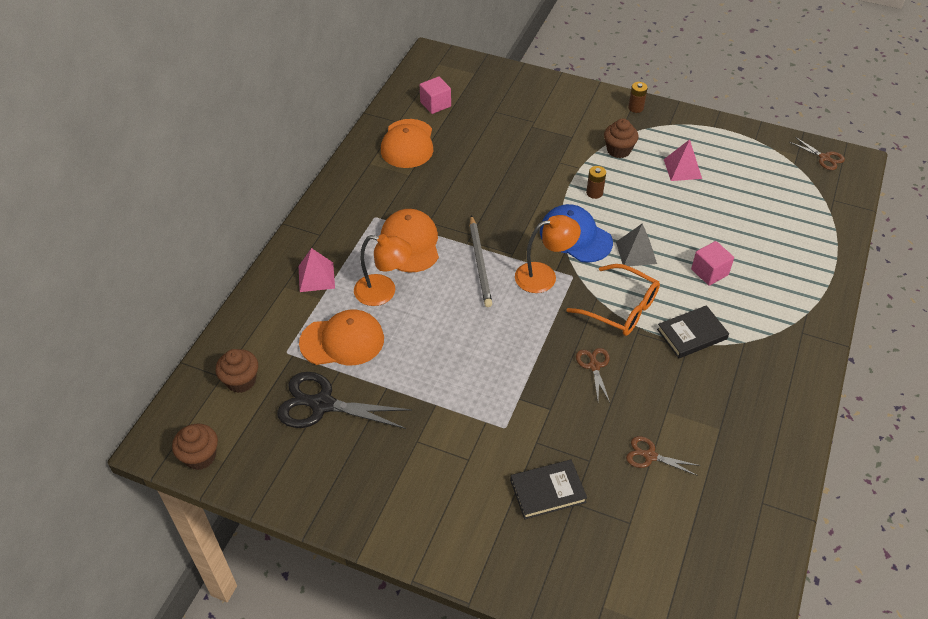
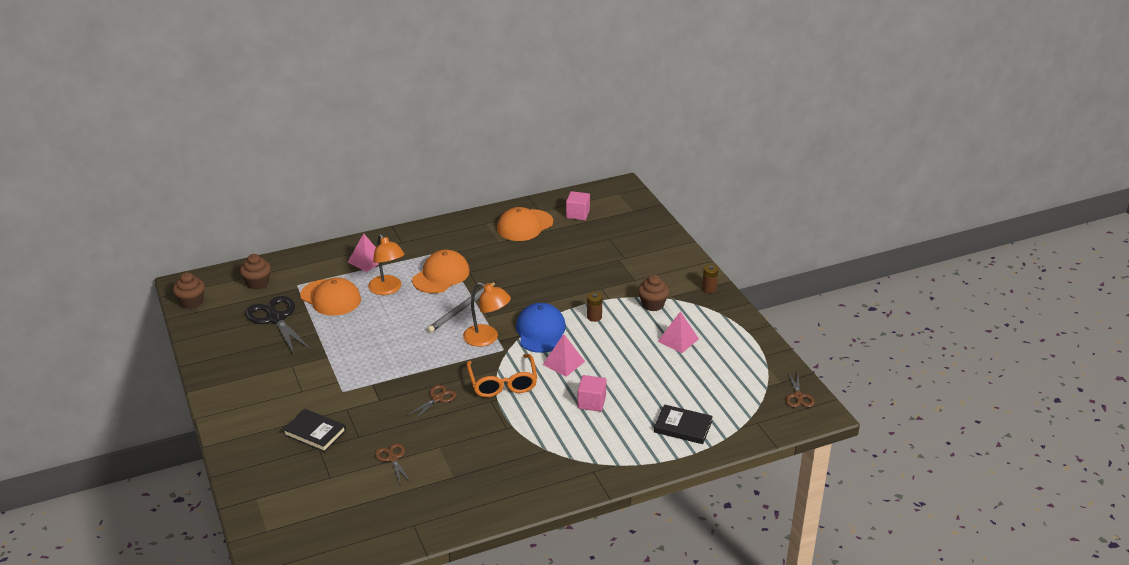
camera: 45 degrees right, 15 degrees down
(636, 252) = (563, 363): grey pyramid -> pink pyramid
(692, 334) = (521, 423): black book -> black book (683, 427)

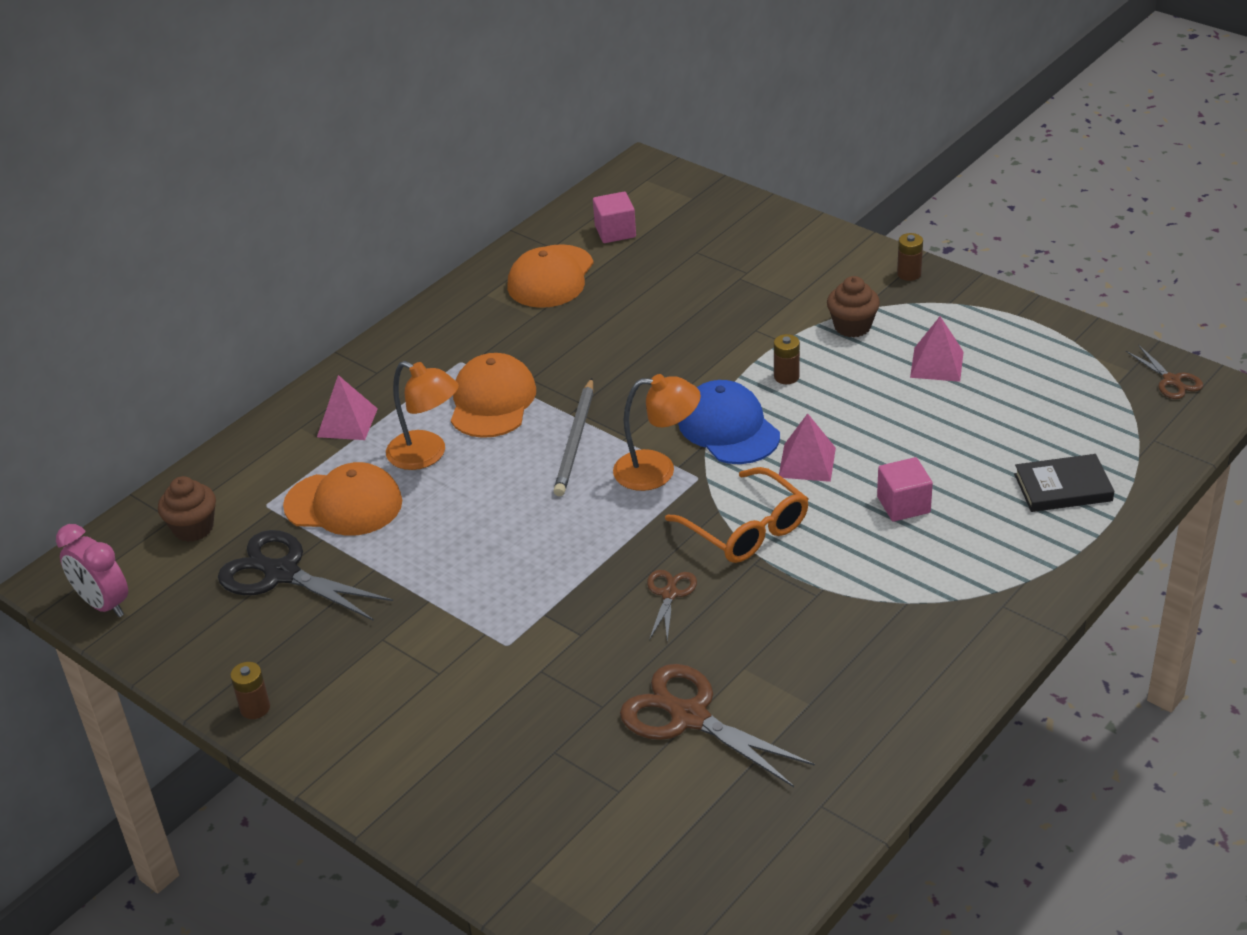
camera: 25 degrees left, 5 degrees up
(192, 302) = (103, 604): brown cupcake -> pink clock
(212, 373) = (255, 708): none -> brown battery
(315, 433) = (526, 731): black book -> none
(392, 458) = (690, 717): brown scissors -> brown scissors, size x1.90

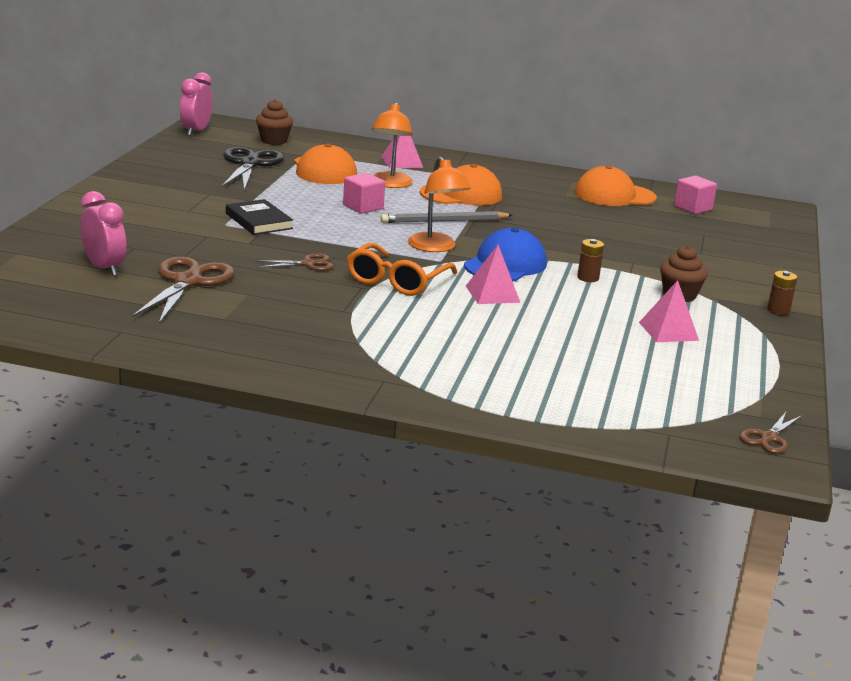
camera: 60 degrees right, 15 degrees down
(255, 708) = (132, 172): brown battery -> none
(616, 793) = (104, 268): none -> pink clock
(903, 505) = (474, 332): pink cube -> pink cube (363, 207)
(1063, 487) = (558, 395): black book -> black book (259, 221)

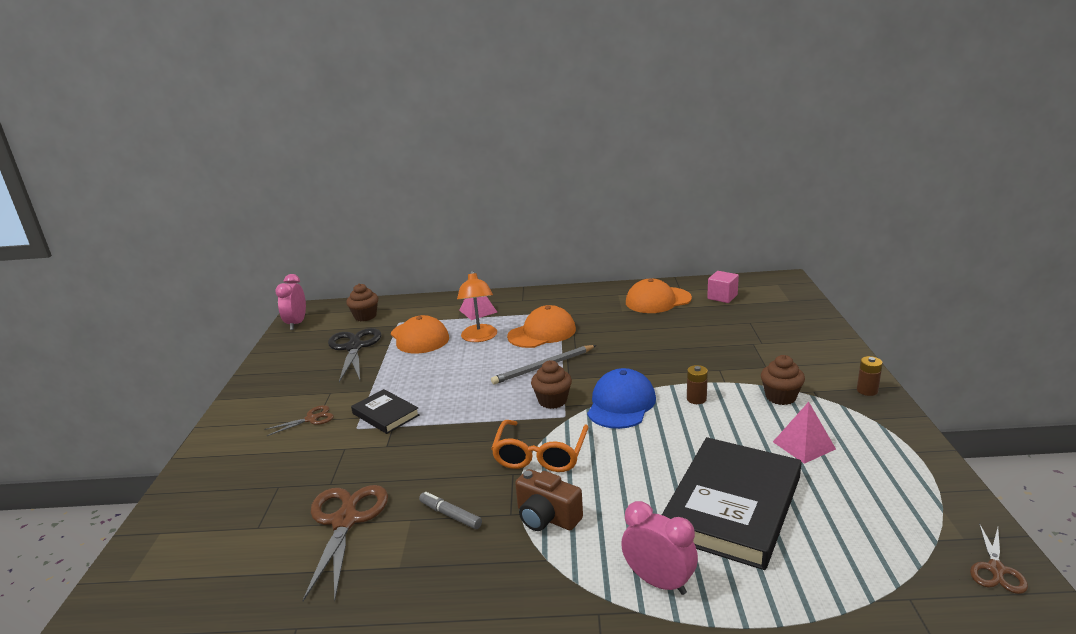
camera: 10 degrees left, 0 degrees up
(104, 268) = (255, 527): pink clock -> pink clock (659, 582)
(286, 299) = (450, 515): none -> grey marker
(308, 264) = (451, 457): brown scissors -> brown scissors (311, 419)
(363, 207) = (469, 370): pink cube -> none
(375, 320) = (547, 518): none -> brown camera
(435, 247) = (552, 401): orange lamp -> brown cupcake
(492, 294) = (631, 445): pink pyramid -> none
(558, 351) = (732, 506): none -> black book

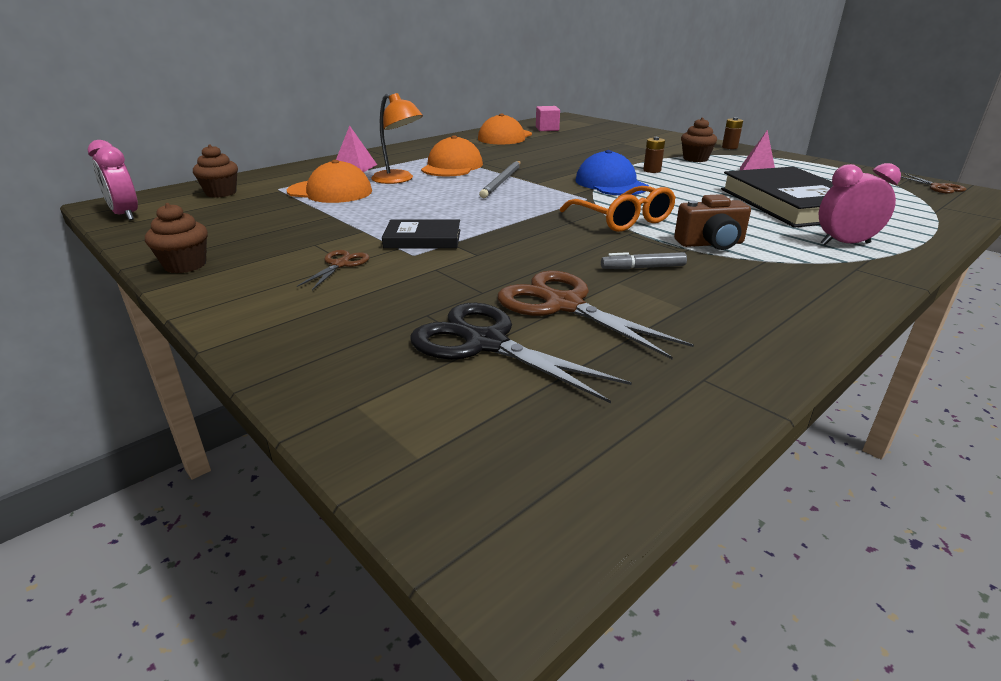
camera: 45 degrees left, 5 degrees up
(354, 348) = (264, 213): black scissors -> black scissors (486, 343)
(552, 401) = (557, 194): brown cupcake -> brown cupcake (185, 265)

